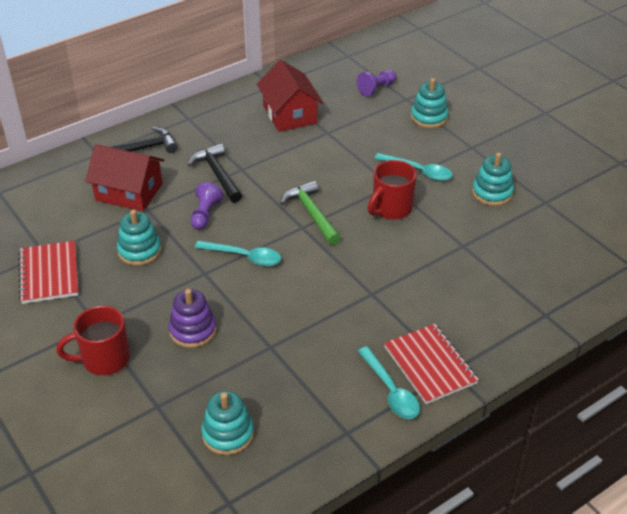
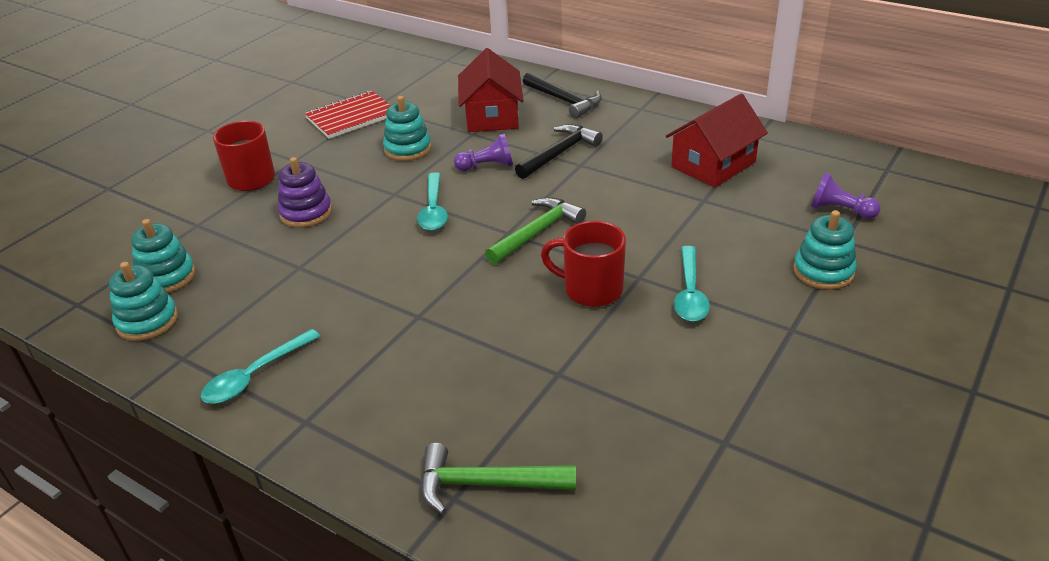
camera: 70 degrees right, 5 degrees down
(430, 365) = (309, 399): red notebook -> none
(492, 193) = (699, 376): turquoise stacking toy -> turquoise stacking toy (147, 321)
(540, 299) = (486, 484): none -> green hammer

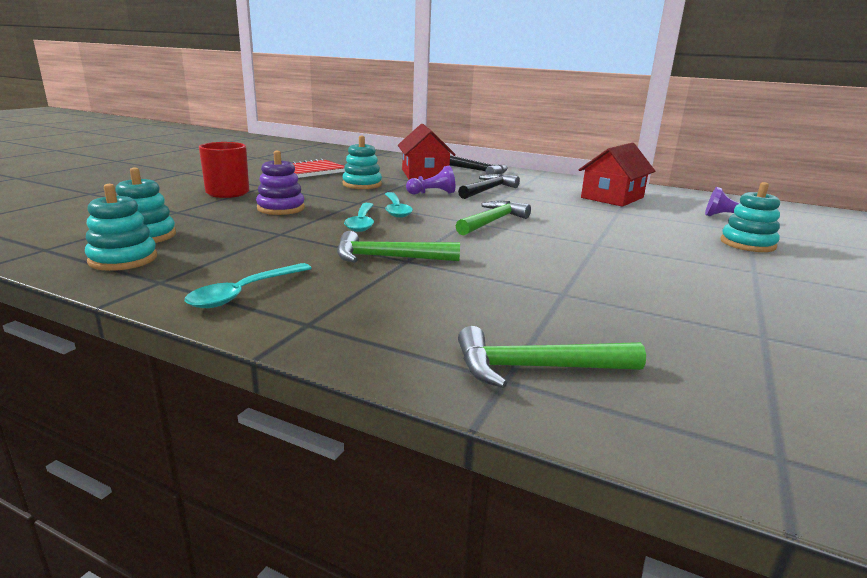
camera: 10 degrees left, 15 degrees down
(401, 312) = (388, 258): none -> green hammer
(591, 290) = (559, 249): red mug -> none
(690, 293) = (647, 252): turquoise spoon -> turquoise spoon (362, 222)

